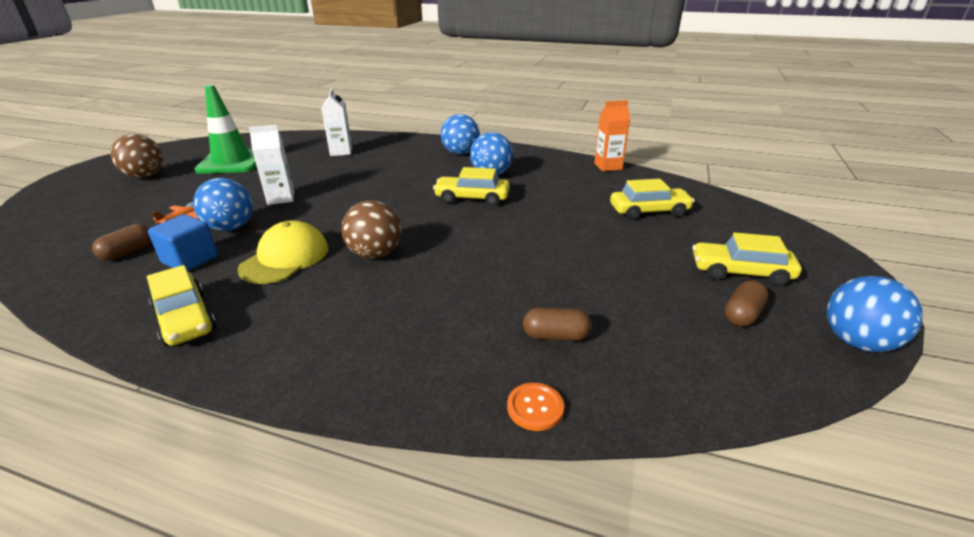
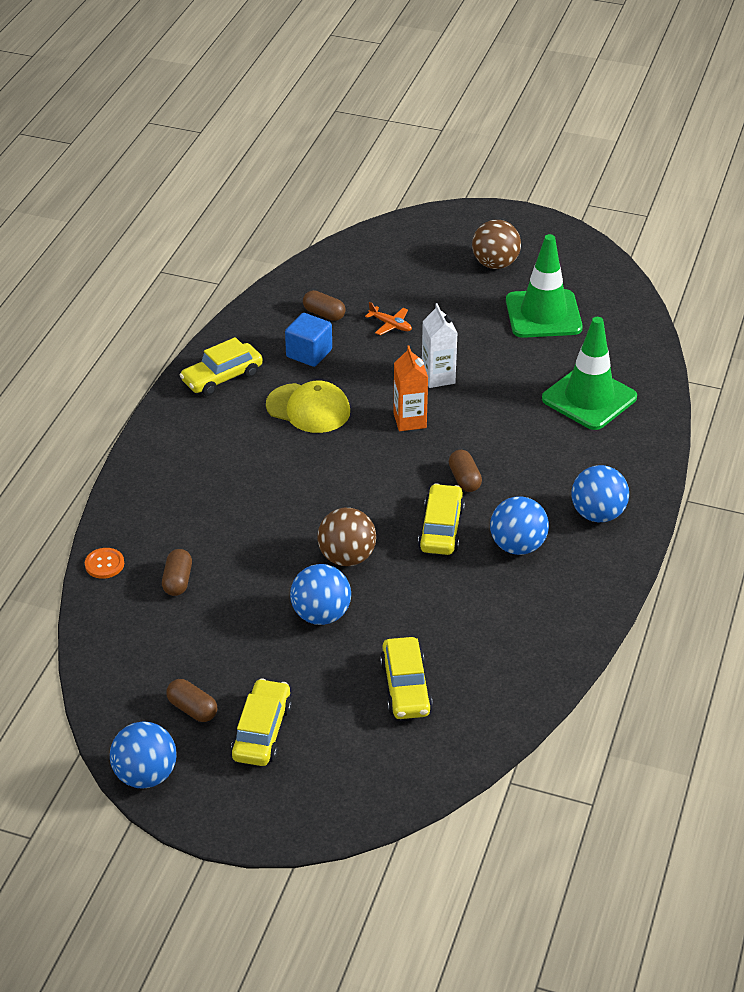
camera: 90 degrees right, 10 degrees up
(231, 227) = (369, 360): blue ball -> blue ball (321, 615)
(341, 152) = (589, 398): white carton -> green traffic cone
(375, 254) = (313, 464): brown ball -> brown ball (347, 557)
(416, 190) = (464, 479): none -> brown capsule
(608, 166) = (557, 671): orange carton -> orange carton (410, 420)

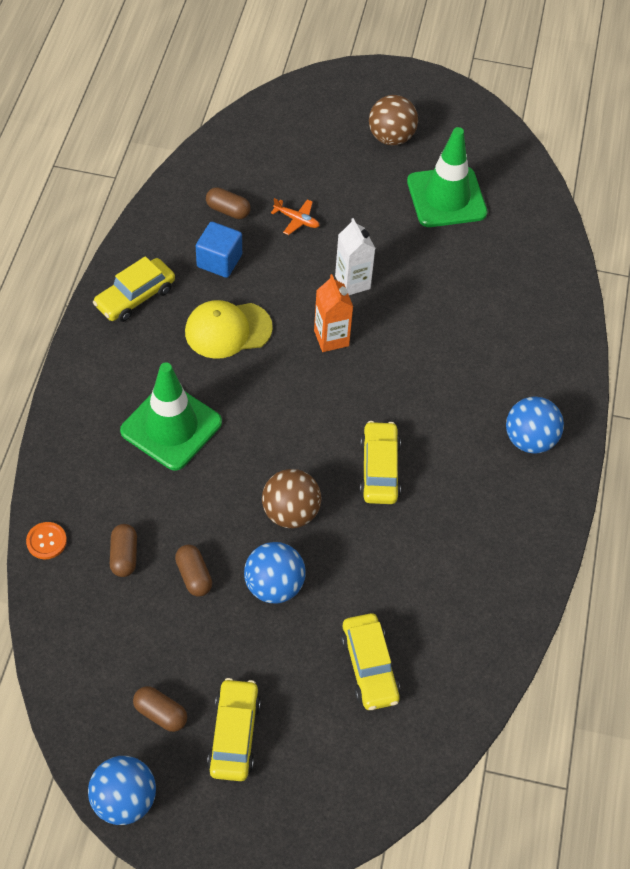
camera: 10 degrees left, 15 degrees up
(308, 408) = (228, 330): yellow cap -> yellow cap turned 150 degrees clockwise
(464, 479) = (394, 407): brown capsule -> brown capsule (194, 576)
(517, 546) = (457, 484): blue ball -> none
(589, 398) = (504, 298): green traffic cone -> green traffic cone (171, 427)

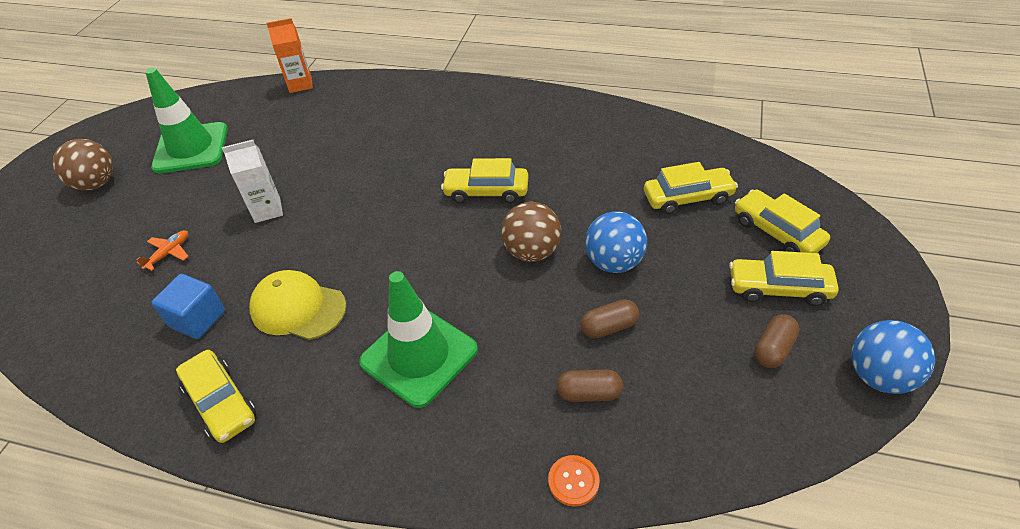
camera: 80 degrees left, 10 degrees down
(228, 210) = (127, 313): brown capsule -> none
(228, 330) = (298, 308): yellow cap -> yellow cap turned 120 degrees clockwise
(314, 750) = (777, 232): none -> yellow car
(331, 338) = (331, 225): orange carton -> orange carton (300, 84)
(529, 439) = (463, 107): blue ball -> none

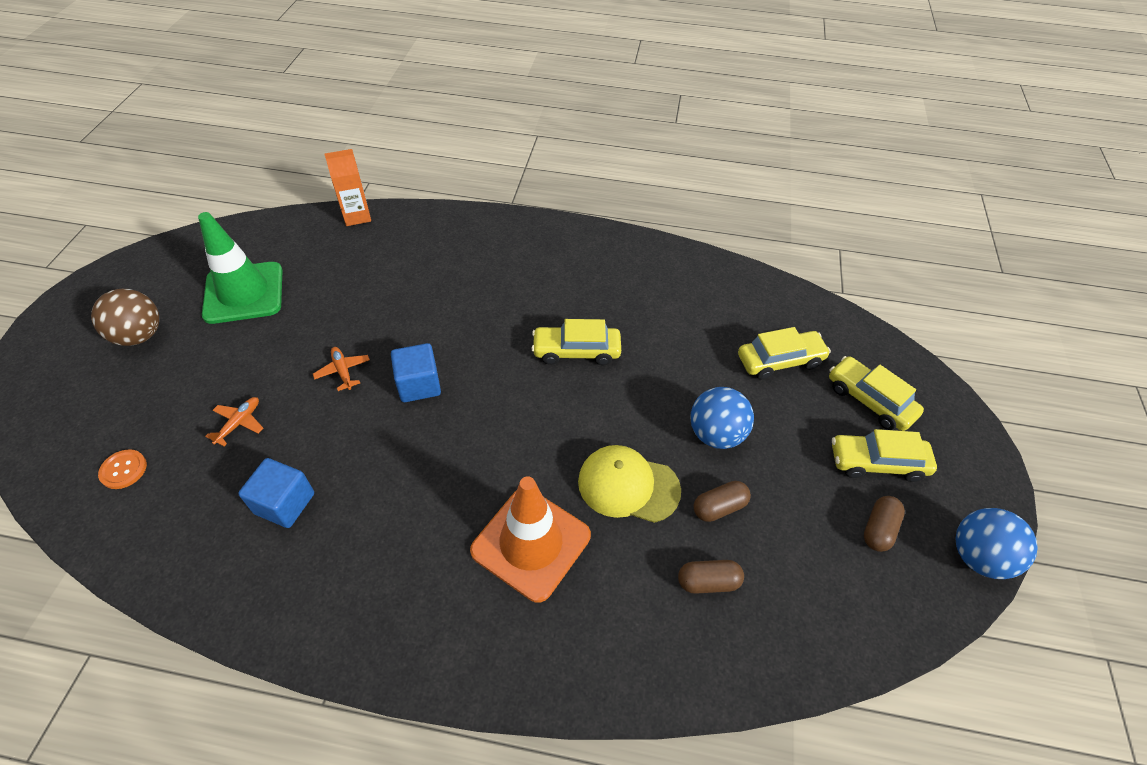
camera: 10 degrees left, 5 degrees up
(221, 403) = (326, 602): yellow car -> none
(267, 210) = (343, 371): white carton -> orange plane
(298, 308) = (394, 489): yellow cap -> yellow cap (628, 486)
(334, 221) = (419, 385): none -> blue cube
(419, 356) = (531, 543): green traffic cone -> orange traffic cone
(532, 252) = (632, 422): brown ball -> none
(573, 481) = (704, 679): orange button -> orange button (123, 470)

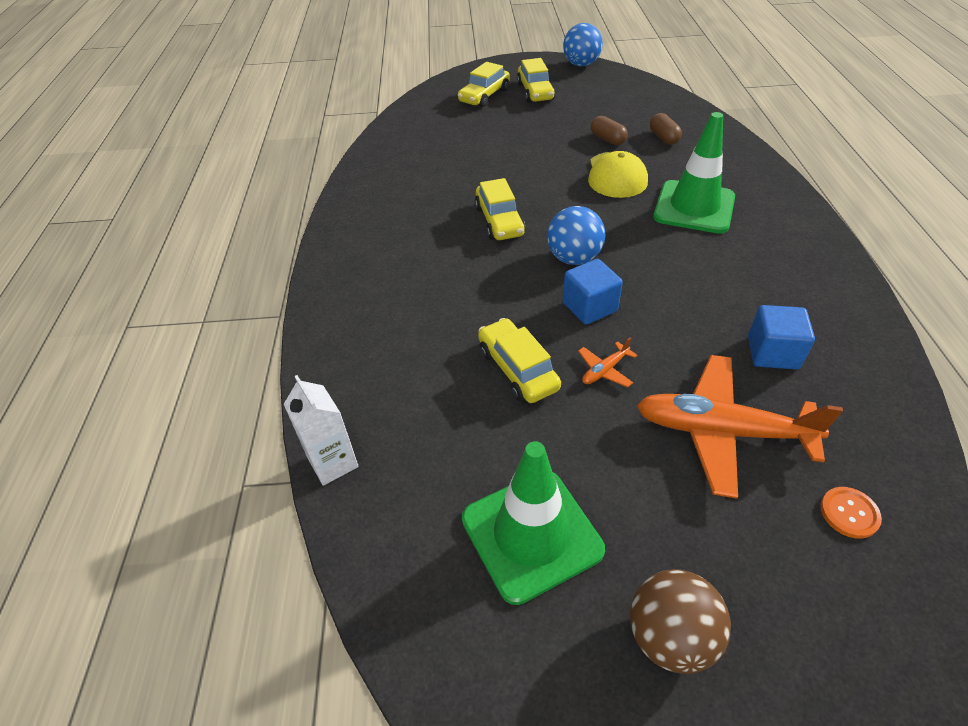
camera: 100 degrees left, 5 degrees down
(239, 423) = (721, 431): orange plane -> orange plane, size x2.40
(357, 216) = (333, 462): orange carton -> white carton
(531, 543) = (694, 207): orange traffic cone -> green traffic cone
(715, 434) = (548, 146): blue ball -> blue ball (573, 258)
(780, 361) = (464, 128): yellow car -> yellow car (518, 369)
(878, 529) = (584, 90): brown capsule -> none

